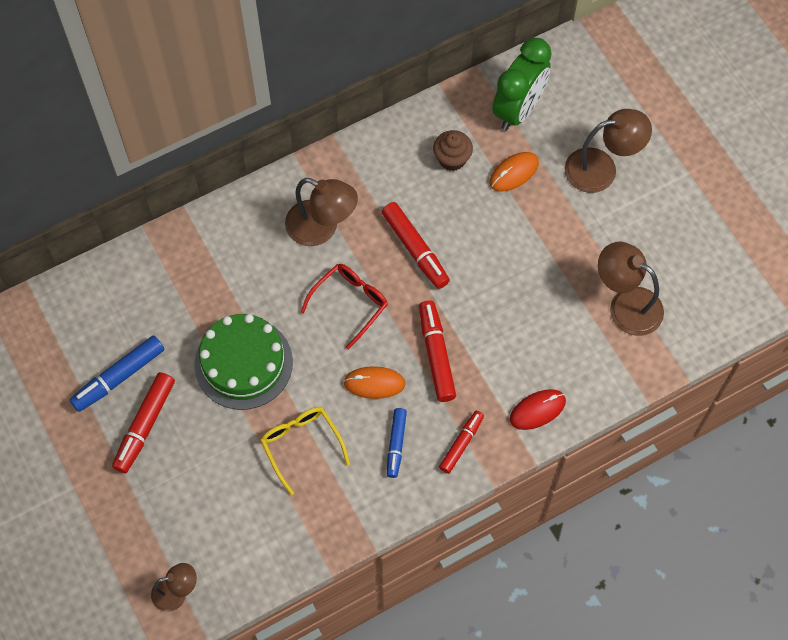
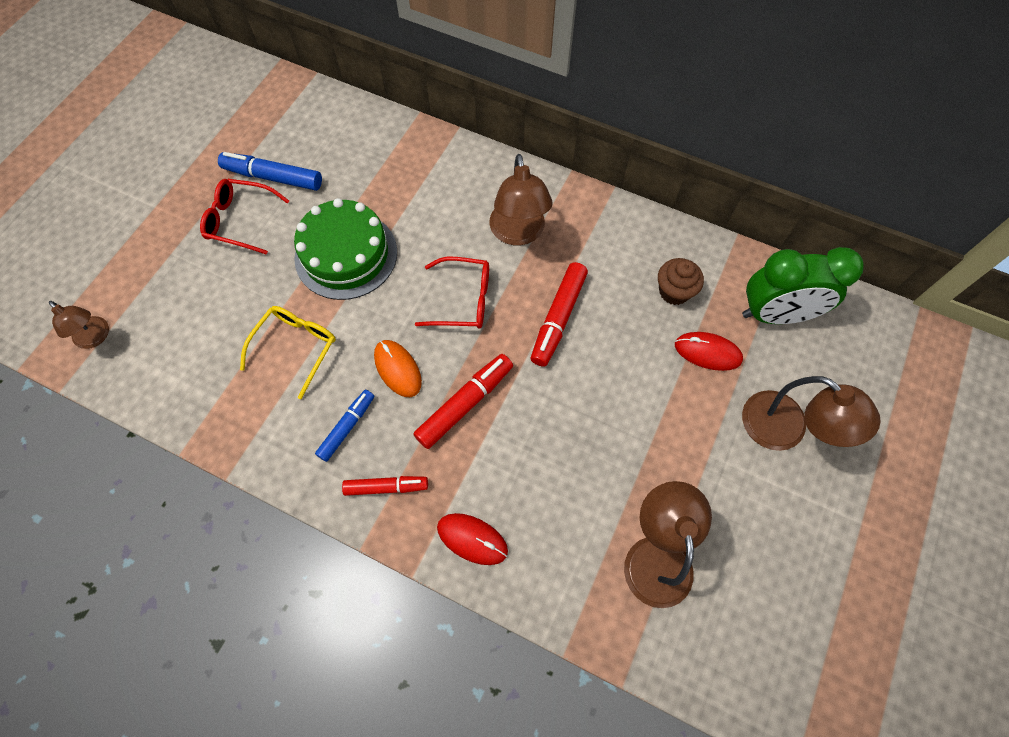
camera: 55 degrees right, 0 degrees up
(145, 425) = (240, 220): red marker -> red glasses
(396, 444) = (347, 427): blue marker -> blue marker turned 150 degrees clockwise
(513, 173) = (707, 352): orange mouse -> red mouse

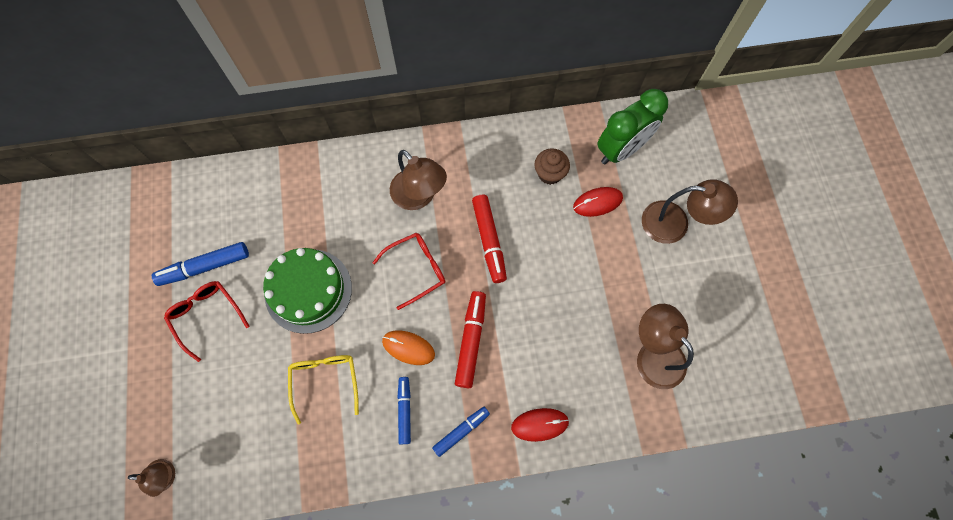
camera: 35 degrees left, 5 degrees up
(240, 220) = (206, 316): red glasses -> red glasses turned 75 degrees clockwise
(386, 487) = (461, 431): red marker -> blue marker

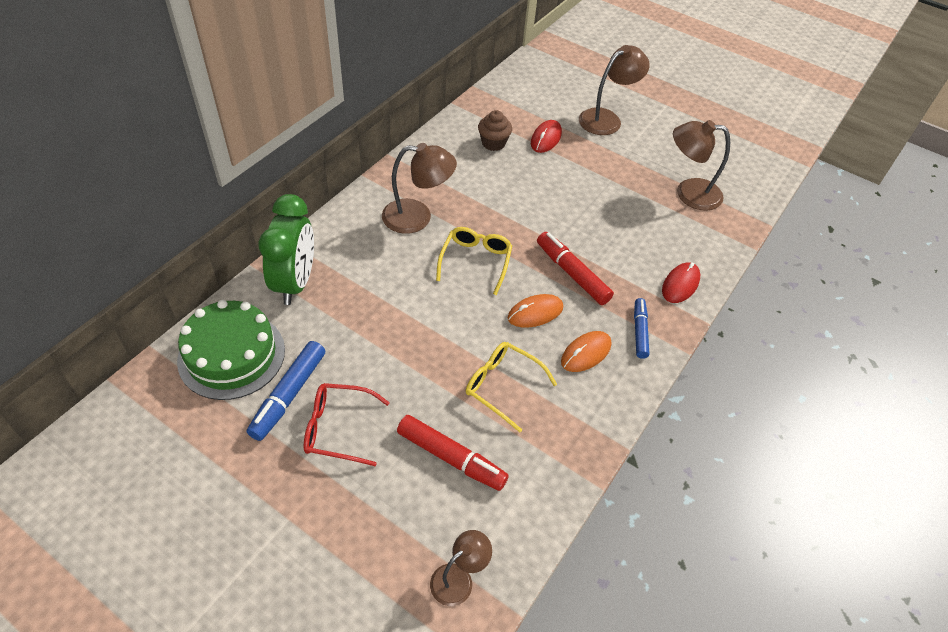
camera: 50 degrees left, 20 degrees down
(308, 290) = (407, 339): green cake -> green cake (231, 355)
(405, 410) = (586, 353): blue marker -> orange mouse
(416, 269) = (475, 261): red glasses -> yellow glasses
(489, 241) = (504, 208): red marker -> red marker (451, 458)
(621, 150) = (522, 102): green clock -> green clock (295, 283)

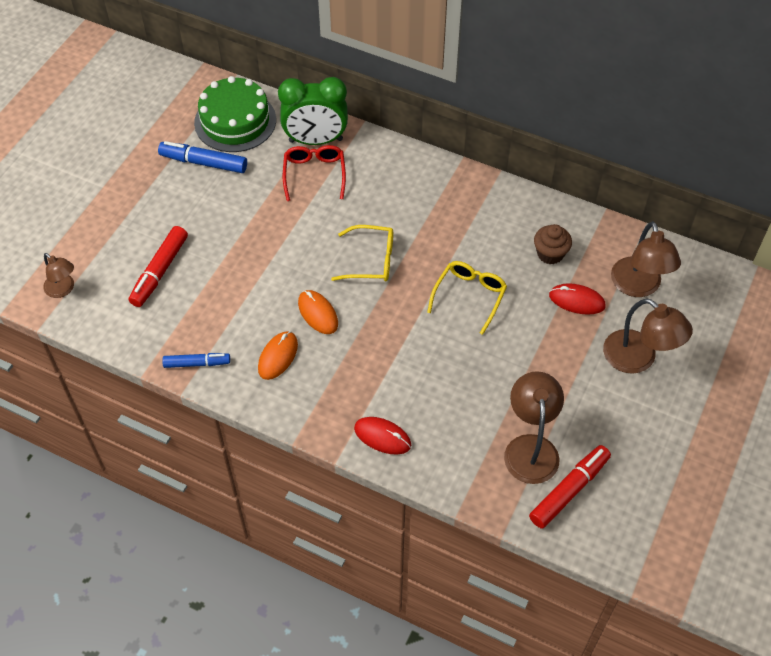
camera: 85 degrees right, 5 degrees up
(338, 428) = (178, 198): red glasses -> red glasses (314, 174)
(417, 217) = (417, 208): brown lamp -> brown lamp (638, 286)
(502, 386) = (232, 297): yellow glasses -> yellow glasses (469, 296)
(572, 273) = (374, 339): red marker -> red marker (569, 490)
(586, 353) = (278, 356): orange mouse -> orange mouse turned 75 degrees clockwise
(639, 331) = (312, 400): blue marker -> blue marker (197, 363)

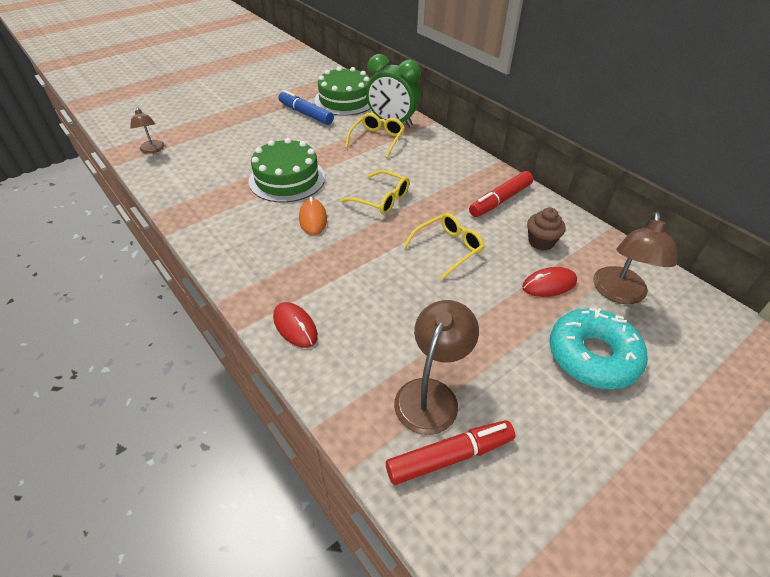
camera: 25 degrees right, 10 degrees down
(159, 271) = (223, 159): red marker -> red marker (500, 200)
(197, 363) = (195, 220): blue marker -> none
(253, 271) = (287, 179): none -> green cake
(278, 356) = (258, 236): orange mouse -> none
(314, 174) = (377, 139): red glasses -> yellow glasses
(577, 301) = (549, 284): red mouse -> red mouse turned 60 degrees counterclockwise
(638, 359) = (592, 356): brown lamp -> turquoise donut

